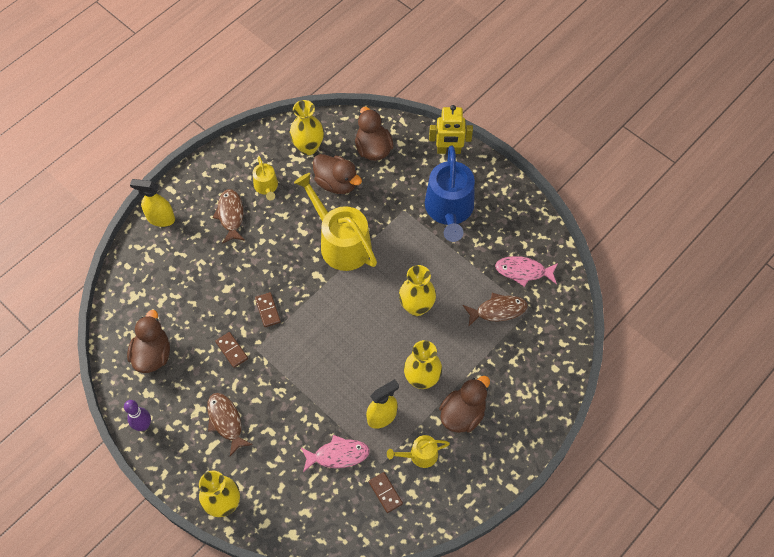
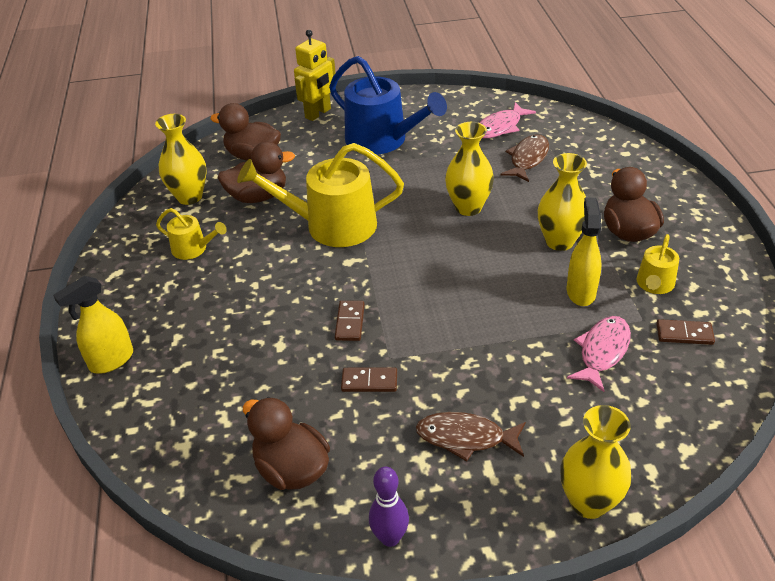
camera: 50 degrees left, 20 degrees down
(231, 215) = (190, 294): brown fish -> none
(267, 310) = (350, 322): brown domino -> brown domino turned 75 degrees clockwise

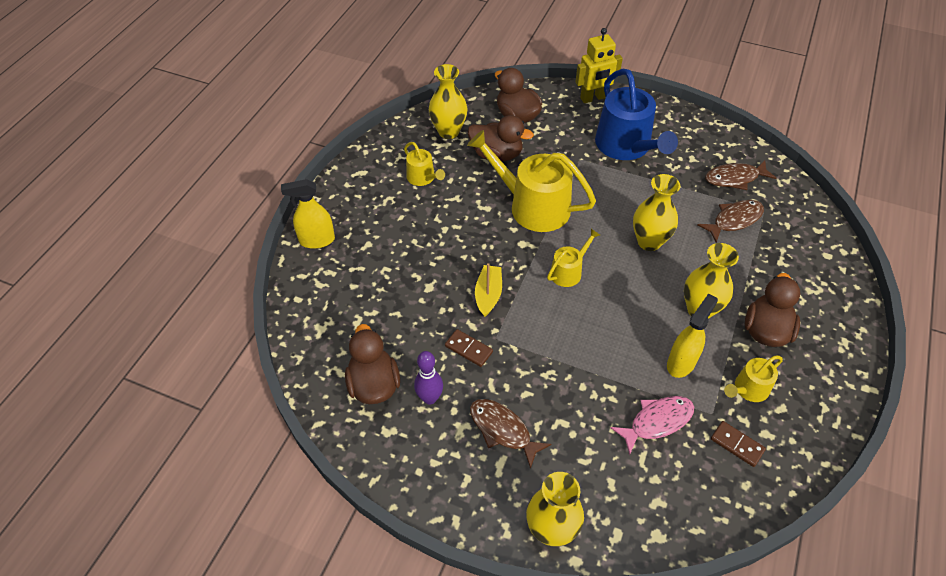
camera: 30 degrees right, 10 degrees up
(350, 322) = (488, 295): brown domino -> yellow boat
(390, 538) = (400, 471): purple bowling pin -> purple bowling pin (430, 398)
(414, 265) = (568, 271): none -> yellow watering can
(500, 127) = (734, 178): pink fish -> brown fish

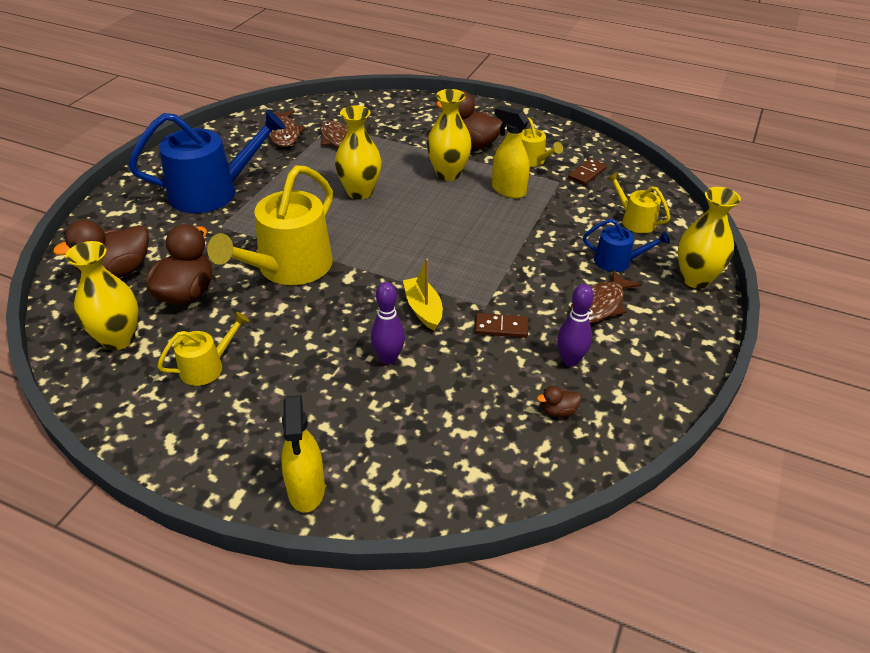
camera: 90 degrees left, 10 degrees down
(374, 384) = (558, 411): brown duck -> brown duck, size x0.45
(431, 275) = (388, 358): none -> purple bowling pin
(468, 349) = (501, 327): brown domino -> brown domino turned 60 degrees clockwise
(488, 295) = (423, 309): yellow boat -> yellow boat turned 60 degrees clockwise
(568, 271) = (394, 247): yellow watering can -> yellow watering can (635, 220)
(572, 455) = (617, 261): none -> blue watering can
(593, 98) = (115, 207): yellow robot -> none
(657, 422) = (572, 210): pink fish -> none

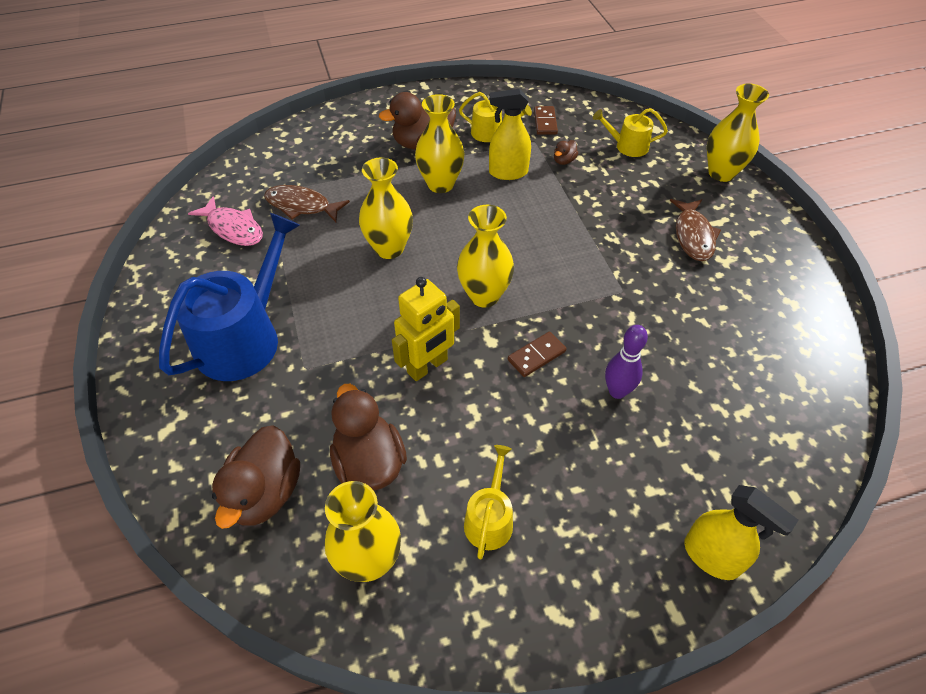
camera: 40 degrees left, 10 degrees up
(284, 134) = (233, 228): brown fish -> pink fish
(289, 267) = (427, 366): yellow watering can -> yellow robot
(381, 251) = (484, 296): none -> yellow vase
(423, 309) = (585, 327): yellow boat -> none
(501, 327) = (657, 302): brown domino -> brown domino (536, 356)
(558, 411) = (775, 344): brown duck -> brown duck (564, 161)
(570, 360) = (731, 296): purple bowling pin -> none
(617, 261) = (659, 190): blue watering can -> none

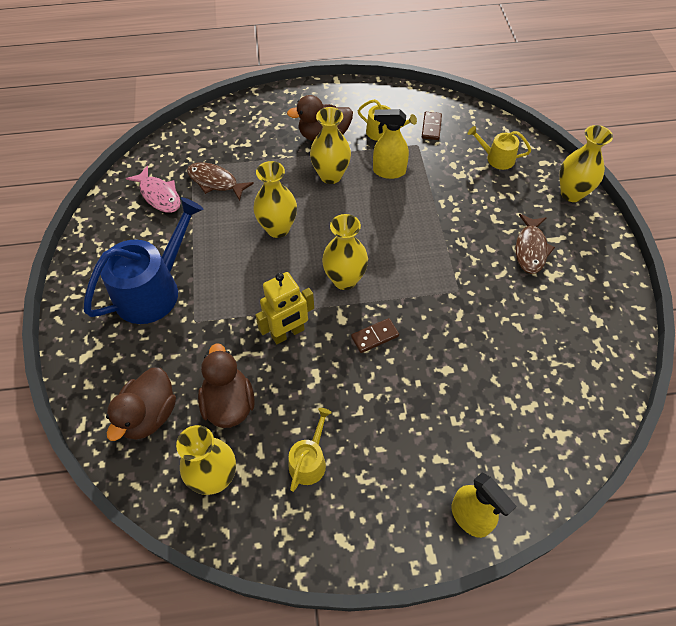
camera: 10 degrees right, 5 degrees up
(564, 161) = (438, 166): brown duck -> none
(617, 391) = (431, 375): purple bowling pin -> none

